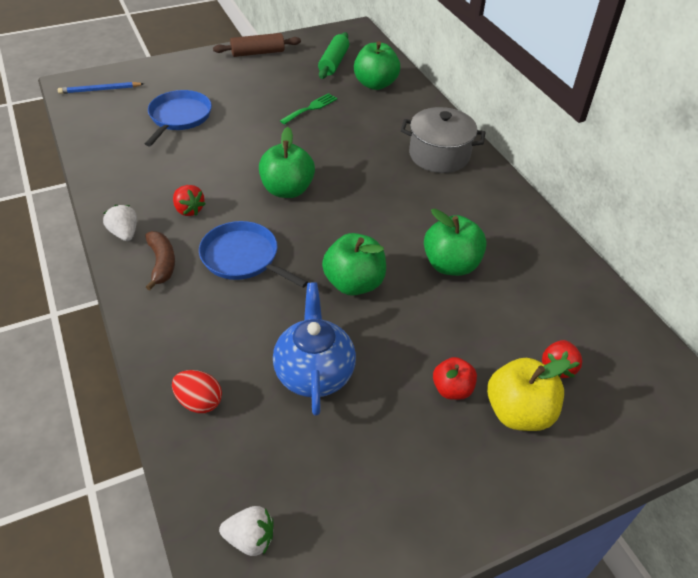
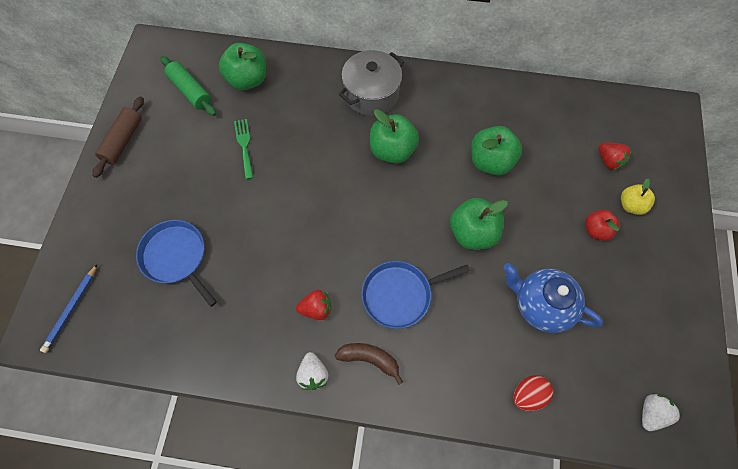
camera: 55 degrees left, 20 degrees up
(124, 233) = (313, 374): white strawberry -> white strawberry turned 105 degrees counterclockwise
(287, 190) = (341, 221): green apple -> green apple (392, 150)
(518, 412) = (631, 205): yellow apple -> yellow apple, size x0.61

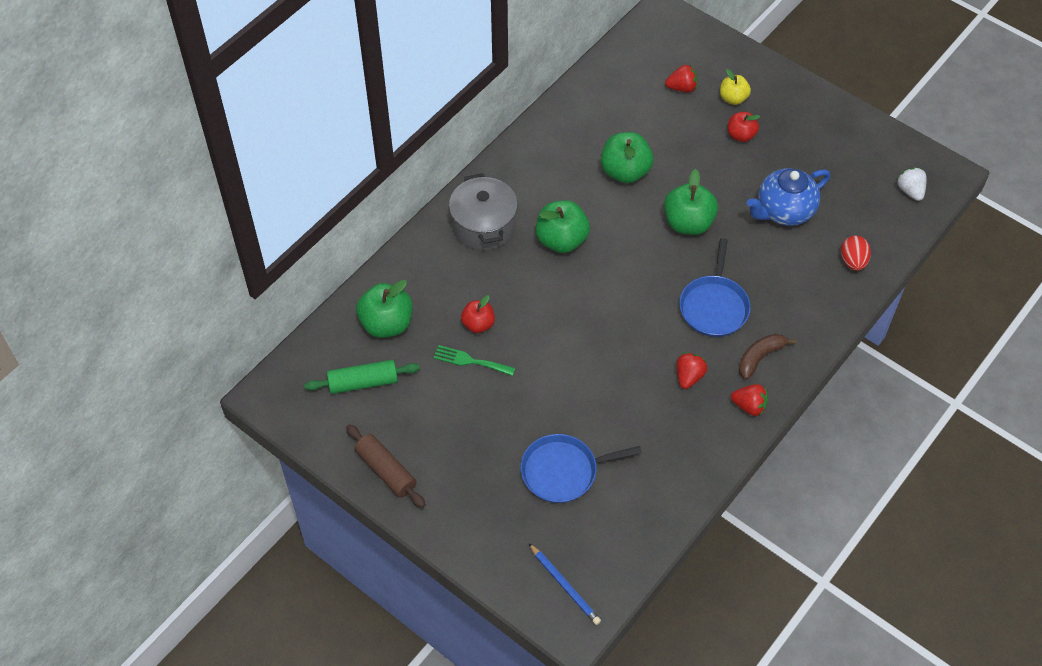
camera: 60 degrees left, 10 degrees down
(280, 134) = (478, 324): none -> red apple
(313, 374) = (749, 406): white strawberry -> red strawberry

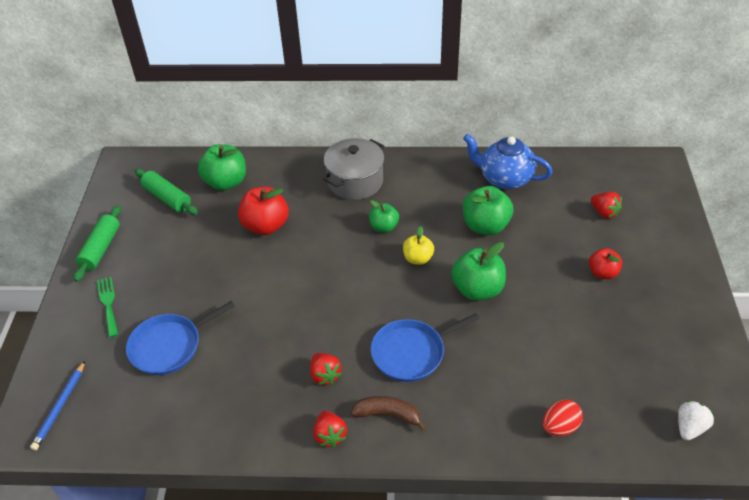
camera: 55 degrees right, 10 degrees down
(386, 470) = (101, 249): brown rolling pin -> green rolling pin
(470, 361) = (229, 239): green fork -> green fork (108, 304)
(478, 324) = (265, 226): red apple -> red apple, size x1.65
(561, 240) = (384, 227): green apple -> green apple, size x0.61
(563, 471) = (169, 346): blue pan -> blue pan turned 75 degrees counterclockwise
(689, 376) = (325, 375): red strawberry -> red strawberry turned 75 degrees clockwise
(733, 98) = (633, 247): yellow apple -> yellow apple (418, 258)
(784, 211) = (559, 345): blue teapot -> blue teapot (504, 178)

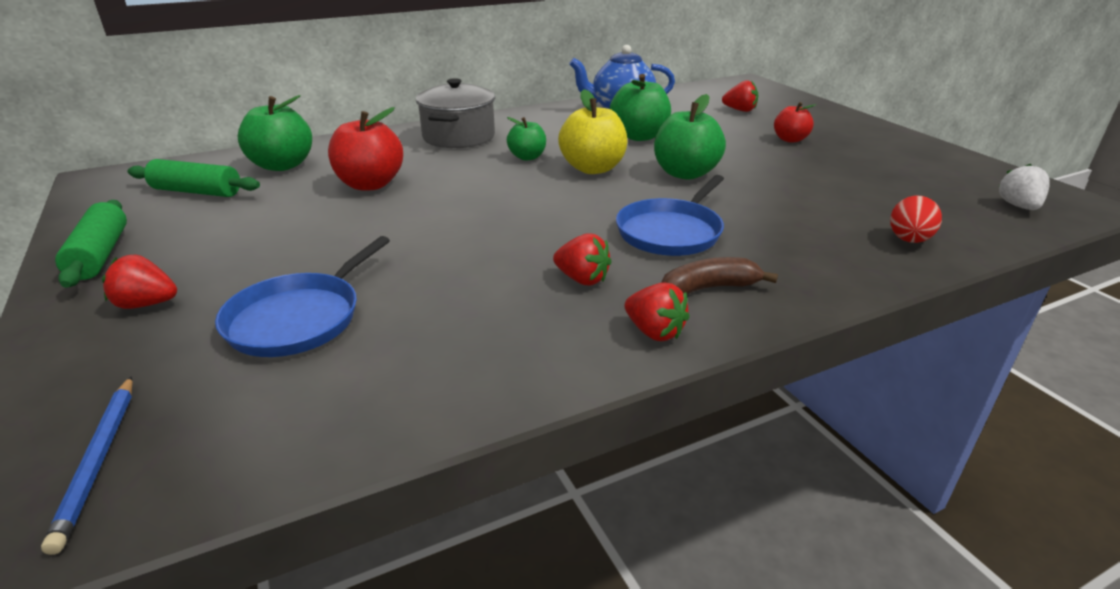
camera: 30 degrees left, 15 degrees down
(108, 304) = (147, 304): green fork -> red strawberry
(418, 258) = (593, 168): yellow apple -> yellow apple, size x1.65

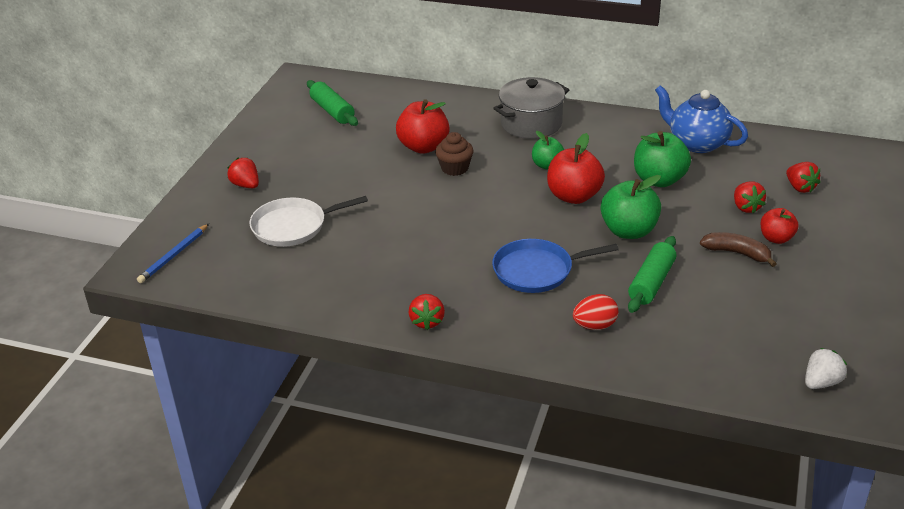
camera: 45 degrees right, 5 degrees up
(100, 255) = (253, 142): green rolling pin -> green rolling pin (651, 283)
(282, 165) = (396, 106): green apple -> none
(299, 318) = (293, 226): blue pan -> white pan
(436, 188) = (455, 168): none -> brown cupcake
(582, 279) = (440, 274): red strawberry -> red strawberry (746, 207)
(593, 168) = (574, 196): yellow apple -> red apple
(708, 288) = (493, 315): brown banana -> brown banana (737, 253)
(908, 240) = (673, 356): red egg -> red egg (595, 326)

